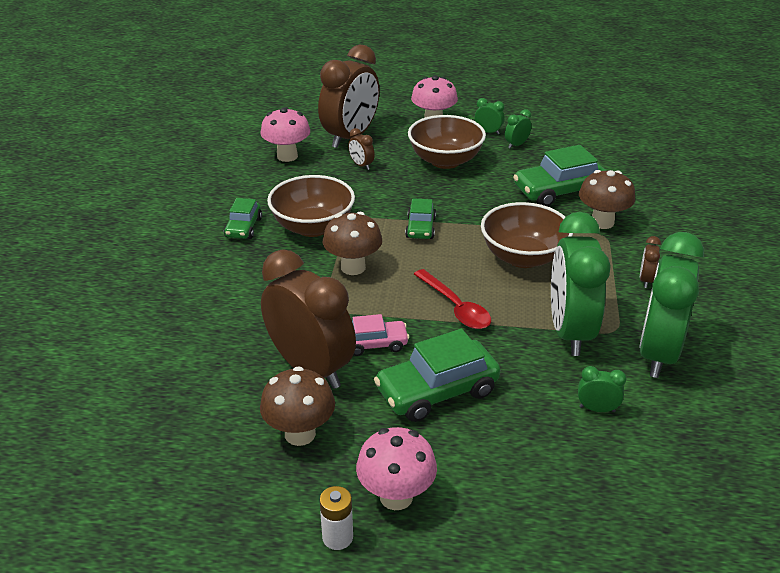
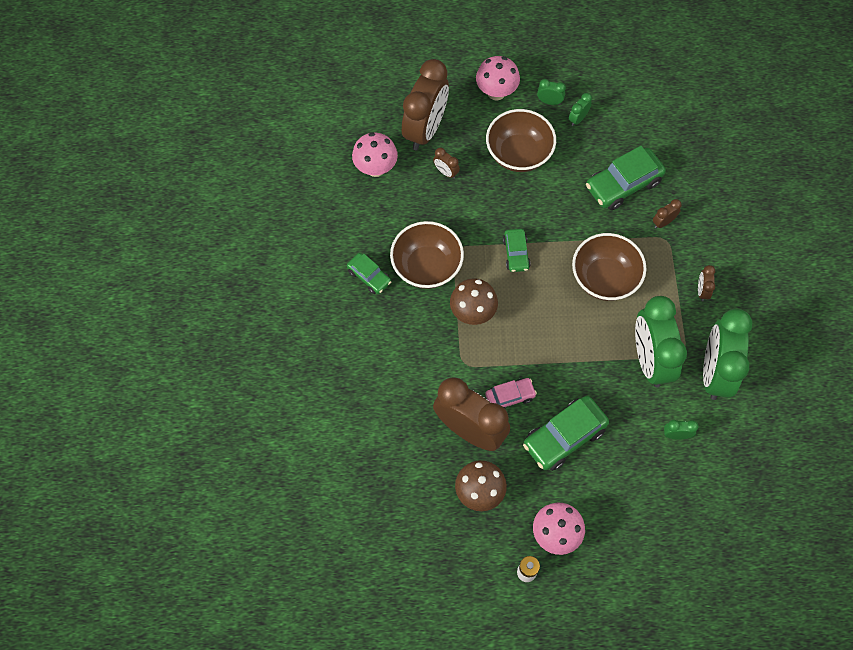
camera: 10 degrees left, 30 degrees up
(243, 228) = (369, 276): green car -> green car turned 45 degrees counterclockwise
(455, 307) = (562, 346): red spoon -> none
(602, 222) = (663, 222): brown mushroom -> brown clock

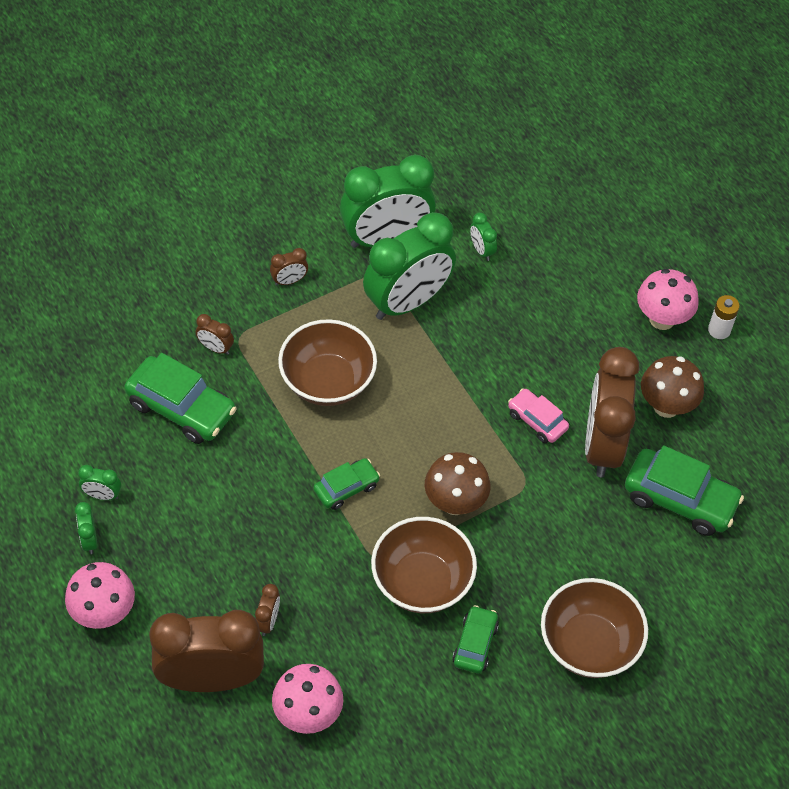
camera: 120 degrees left, 10 degrees down
(518, 153) = (193, 544): brown bowl -> brown bowl (589, 644)
(564, 437) = (550, 350): green car -> green car (680, 499)

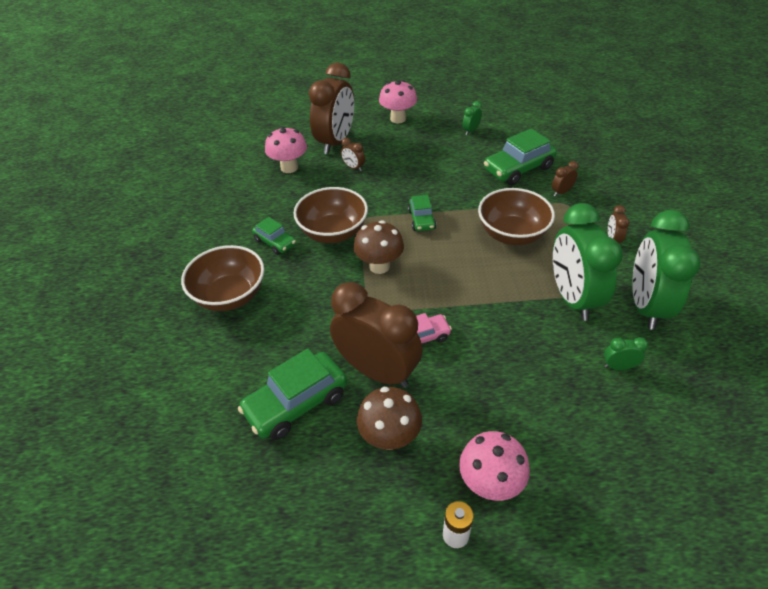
camera: 120 degrees right, 10 degrees down
(89, 540) = (444, 122): green clock -> none

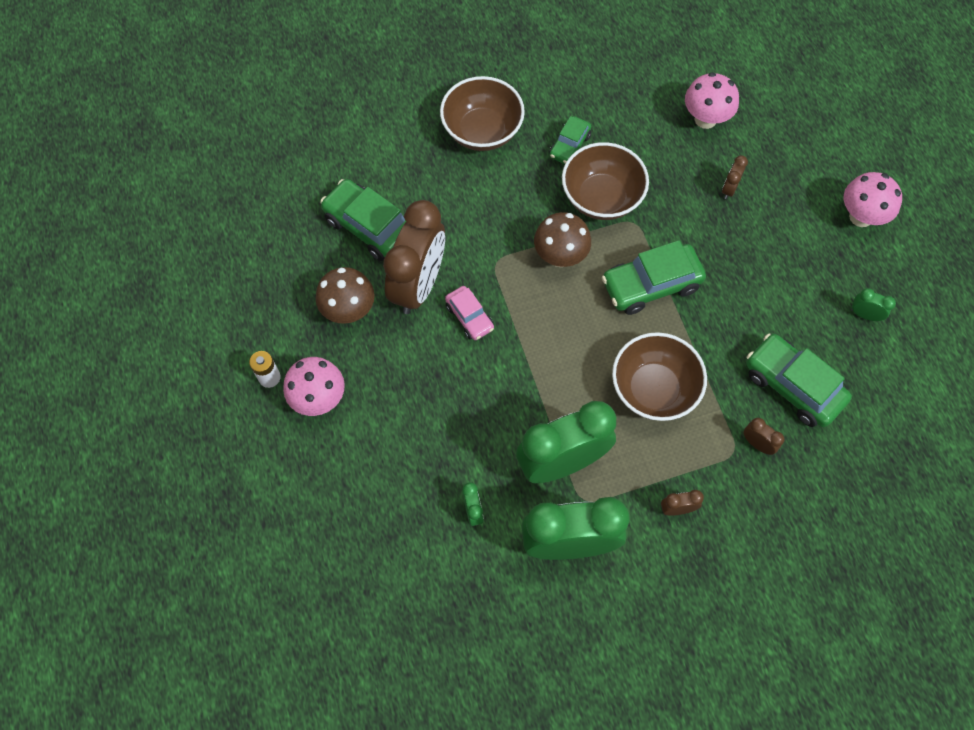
camera: 75 degrees right, 20 degrees up
(336, 142) = (777, 155): brown clock -> none
(421, 220) = (651, 285): green car -> green car, size x1.74

